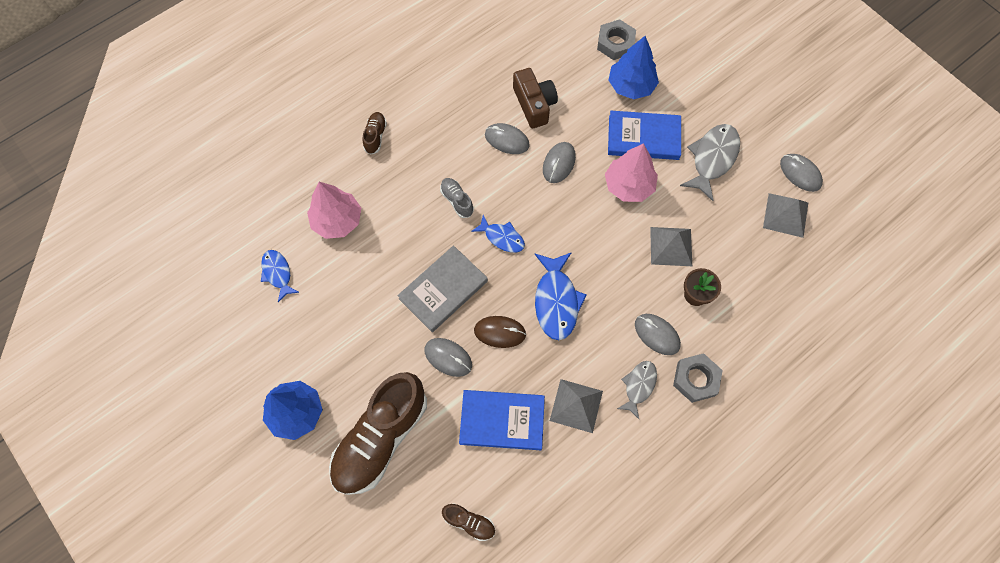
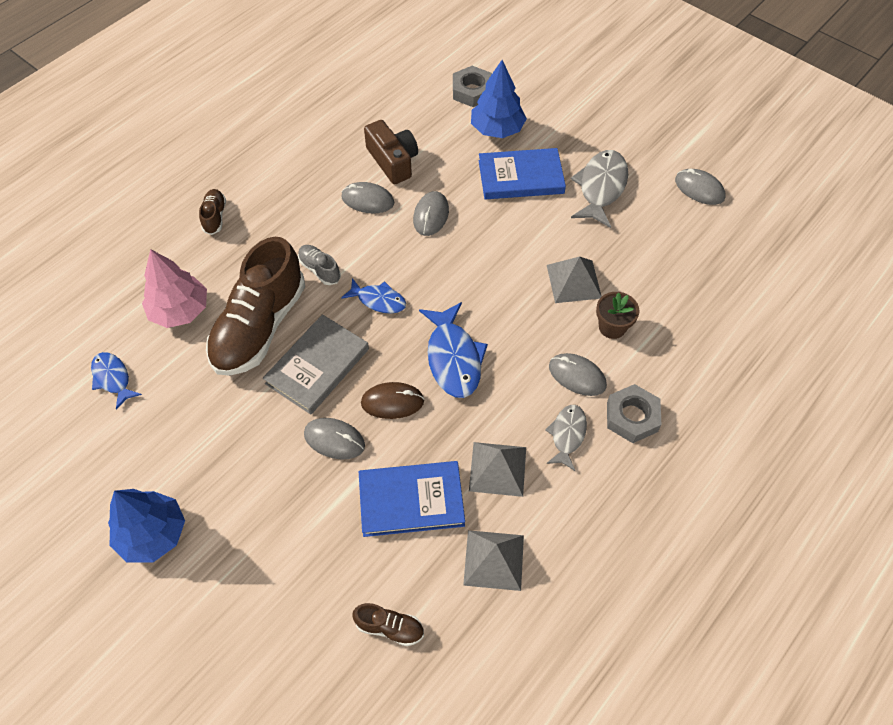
camera: 10 degrees left, 10 degrees down
(381, 438) = (264, 546): brown shoe -> brown shoe (260, 326)
(629, 186) = (514, 227): pink tree -> none
(785, 215) = (693, 232): grey pyramid -> grey pyramid (494, 560)

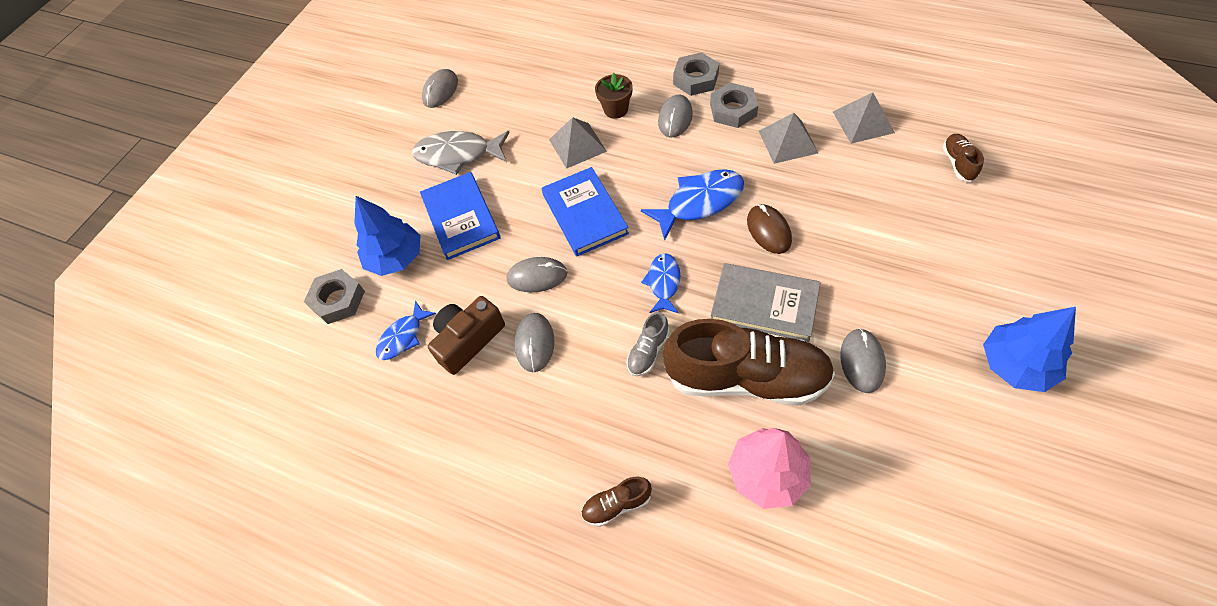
camera: 100 degrees left, 0 degrees up
(113, 378) = (890, 502): blue fish -> blue fish (403, 337)
(334, 440) = (831, 259): grey mouse -> grey mouse (862, 361)
(411, 500) = (850, 185): blue book -> blue book (584, 214)
(567, 435) = (733, 110): grey fish -> grey nut

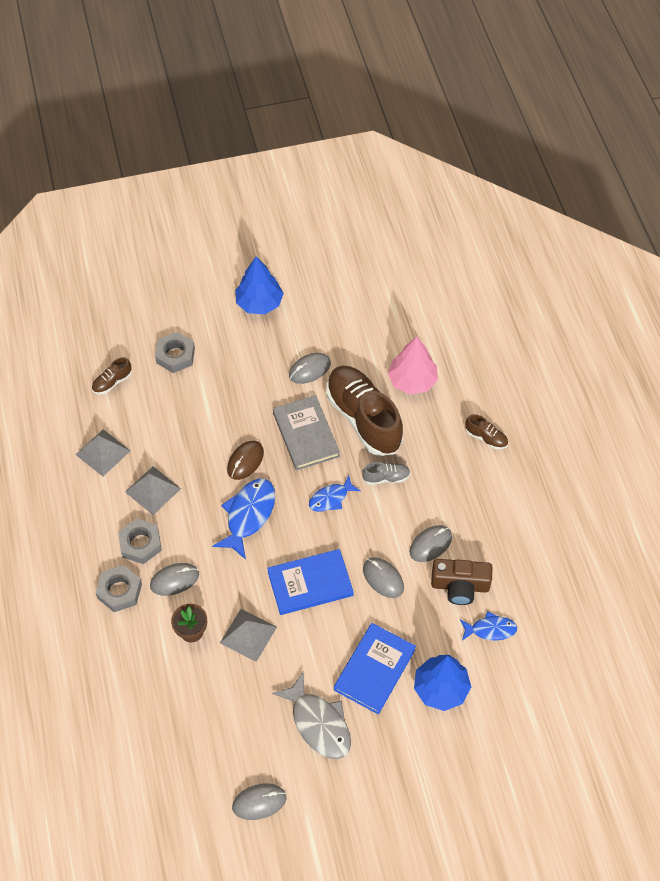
camera: 135 degrees left, 0 degrees up
(338, 300) = (502, 700): grey nut -> grey nut (175, 355)
(584, 214) = (310, 584): blue book -> blue book turned 45 degrees clockwise
(699, 202) = (248, 515): blue fish -> blue fish turned 90 degrees clockwise

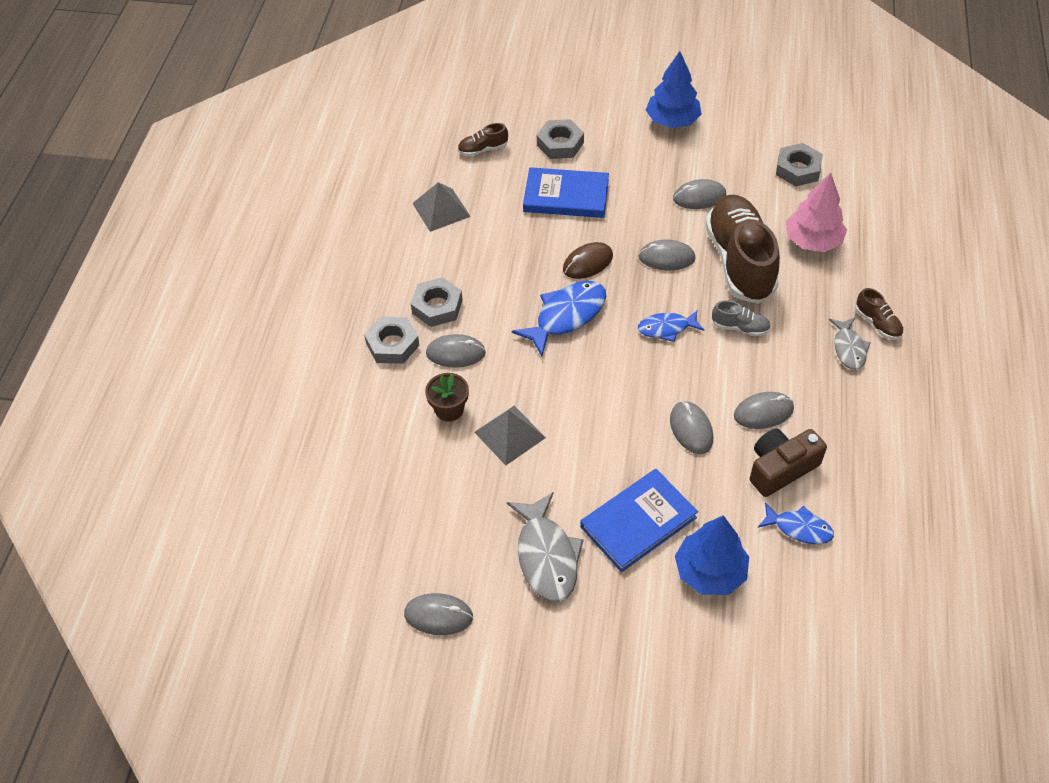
camera: 25 degrees right, 5 degrees down
(153, 490) = (475, 260): grey pyramid -> none
(306, 435) = (666, 257): grey book -> grey mouse
(310, 584) = (603, 406): blue book -> blue book (566, 196)
(377, 318) = (797, 169): none -> grey nut
(460, 586) = (780, 468): brown camera -> brown camera turned 120 degrees clockwise
(473, 467) = (849, 348): none -> grey fish

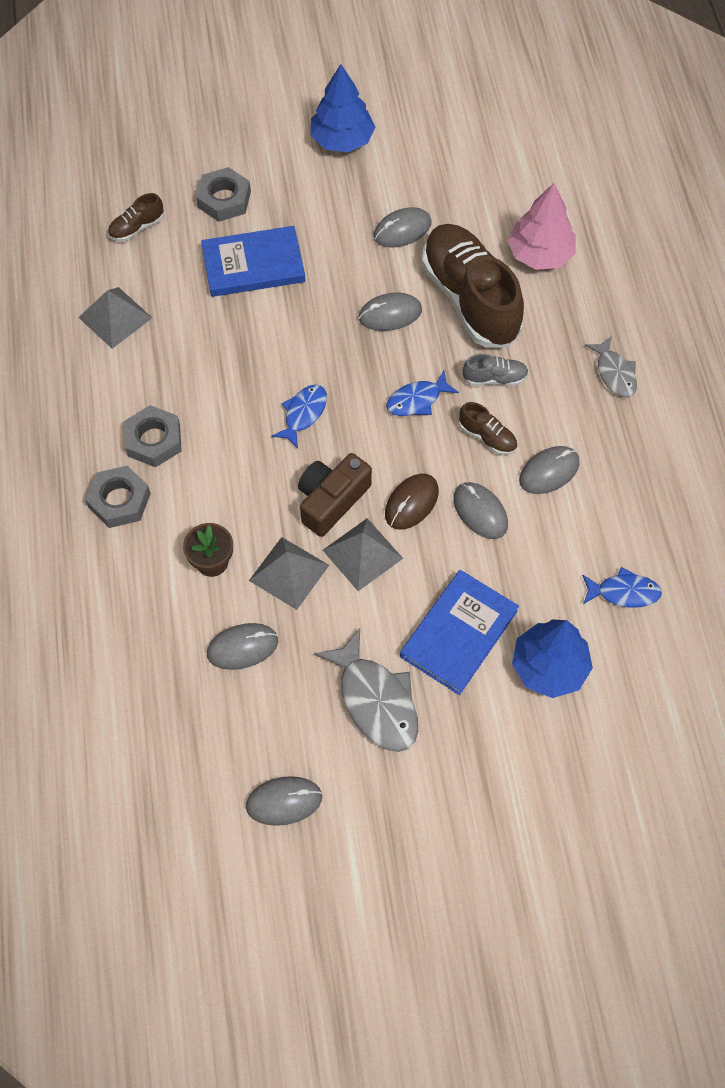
camera: 20 degrees left, 10 degrees up
(456, 353) = (195, 492): grey mouse -> grey mouse (242, 647)
(566, 316) = (303, 414): blue fish -> blue fish, size x0.61
(577, 436) = (362, 554): none -> grey pyramid
(587, 263) = (305, 342): brown mouse -> brown mouse (411, 503)
(780, 468) = (585, 530): brown camera -> brown camera (331, 500)
(797, 169) = (498, 169): grey nut -> none
(877, 323) = (635, 336): brown shoe -> brown shoe (487, 437)

